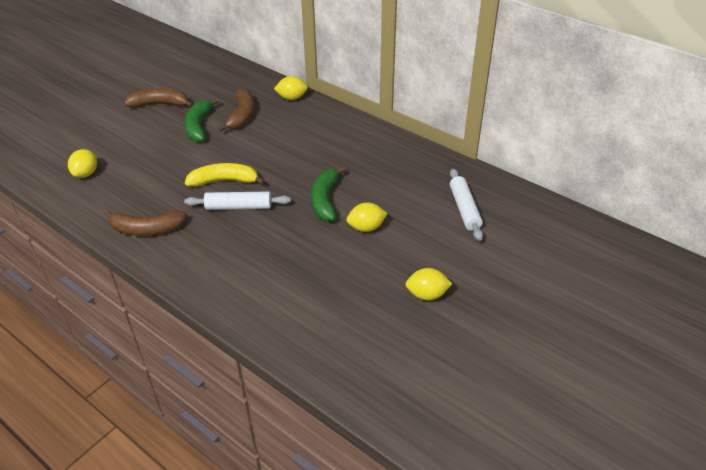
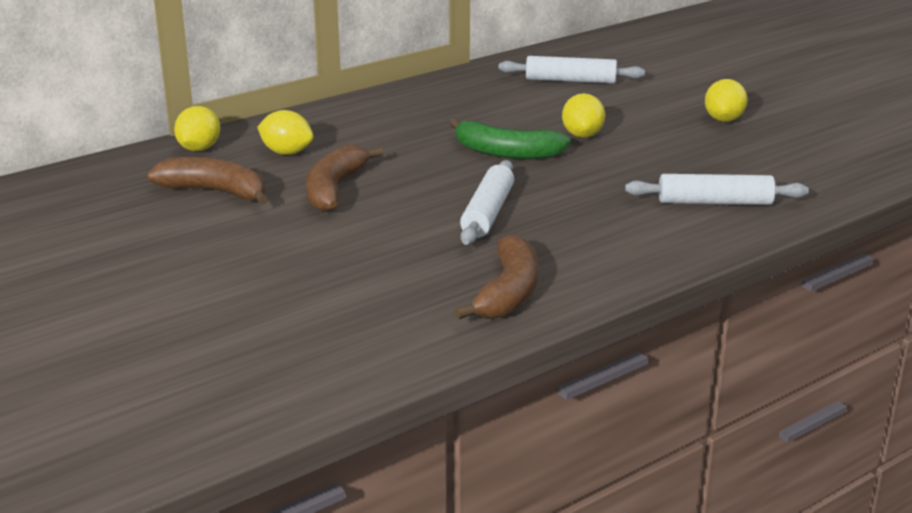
camera: 75 degrees left, 15 degrees down
(86, 174) = (286, 354): yellow lemon -> yellow lemon (286, 152)
(160, 104) = (90, 266): brown banana -> brown banana (335, 189)
(199, 126) = (214, 231): green banana -> none
(224, 181) = (409, 219): yellow banana -> none
(277, 300) = (715, 202): none -> white rolling pin

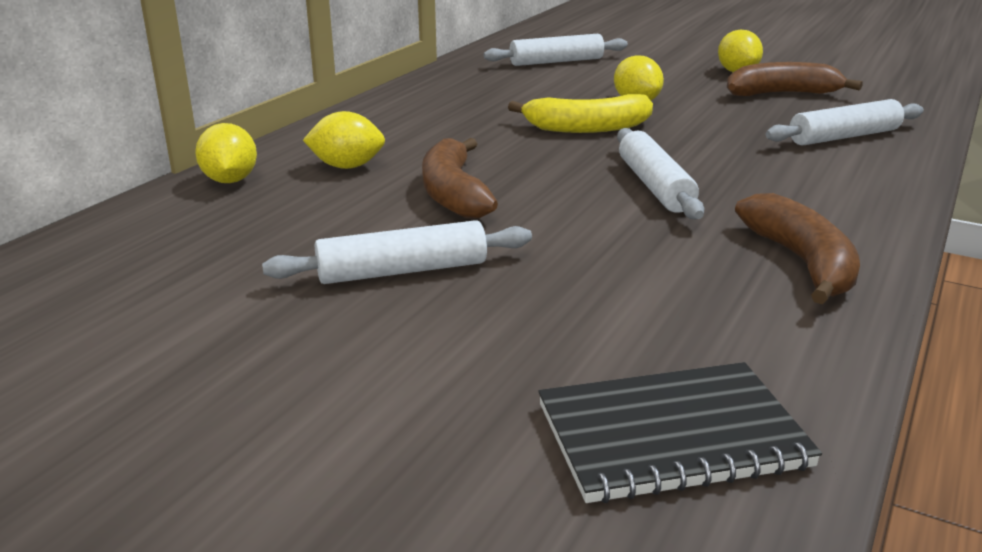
camera: 25 degrees left, 0 degrees up
(215, 192) = (307, 223): brown banana -> brown banana (782, 94)
(238, 237) = (402, 271): none -> white rolling pin
(273, 368) = (671, 436): none -> black notebook
(506, 153) = (587, 128): green banana -> yellow banana

